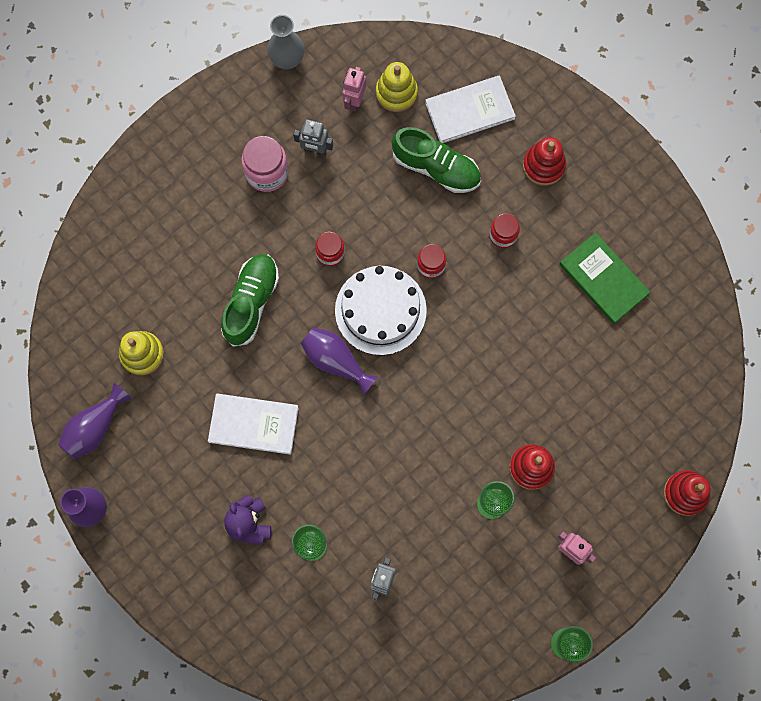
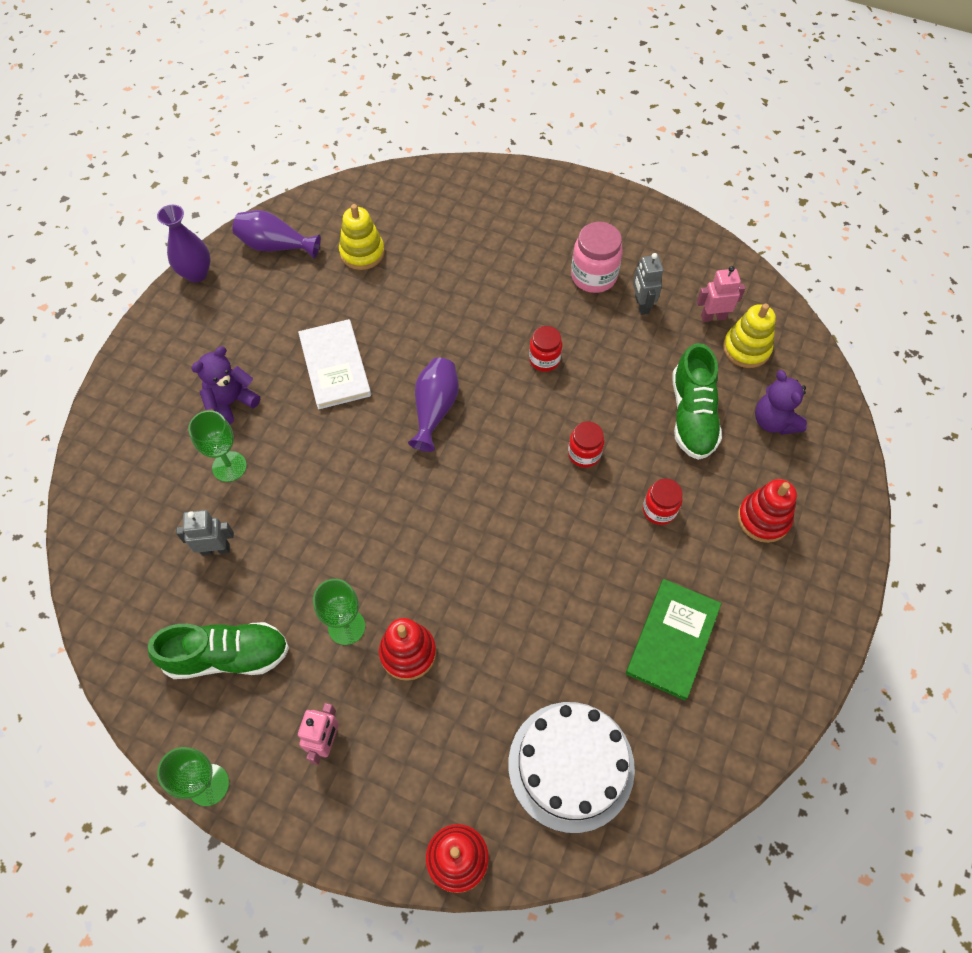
camera: 65 degrees right, 15 degrees down
(251, 302) = (457, 315): green shoe -> green shoe (227, 656)
(287, 60) = (715, 248): grey vase -> none
(380, 310) = (509, 427): white cake -> white cake (571, 765)
(469, 111) = (774, 421): white book -> purple teddy bear

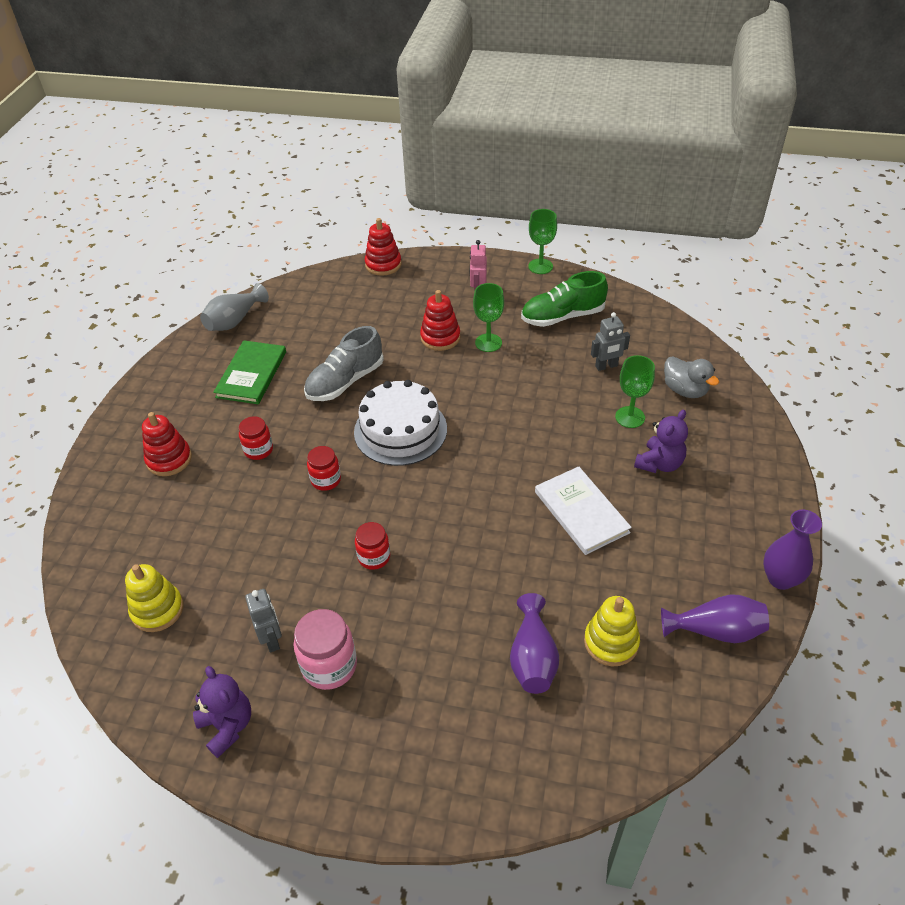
camera: 170 degrees right, 15 degrees down
(146, 491) = (685, 390): none -> grey duck
(435, 409) = (471, 492): purple vase -> purple vase (532, 658)
(548, 597) = (345, 381): none -> grey shoe
(571, 765) = (320, 307): white cake -> white cake (400, 430)
(692, 415) = (223, 531): green shoe -> none
(704, 764) = (234, 321): none -> grey vase
(713, 317) = (190, 640): pink robot -> none
(774, 421) = (143, 540): purple teddy bear -> purple teddy bear (227, 726)

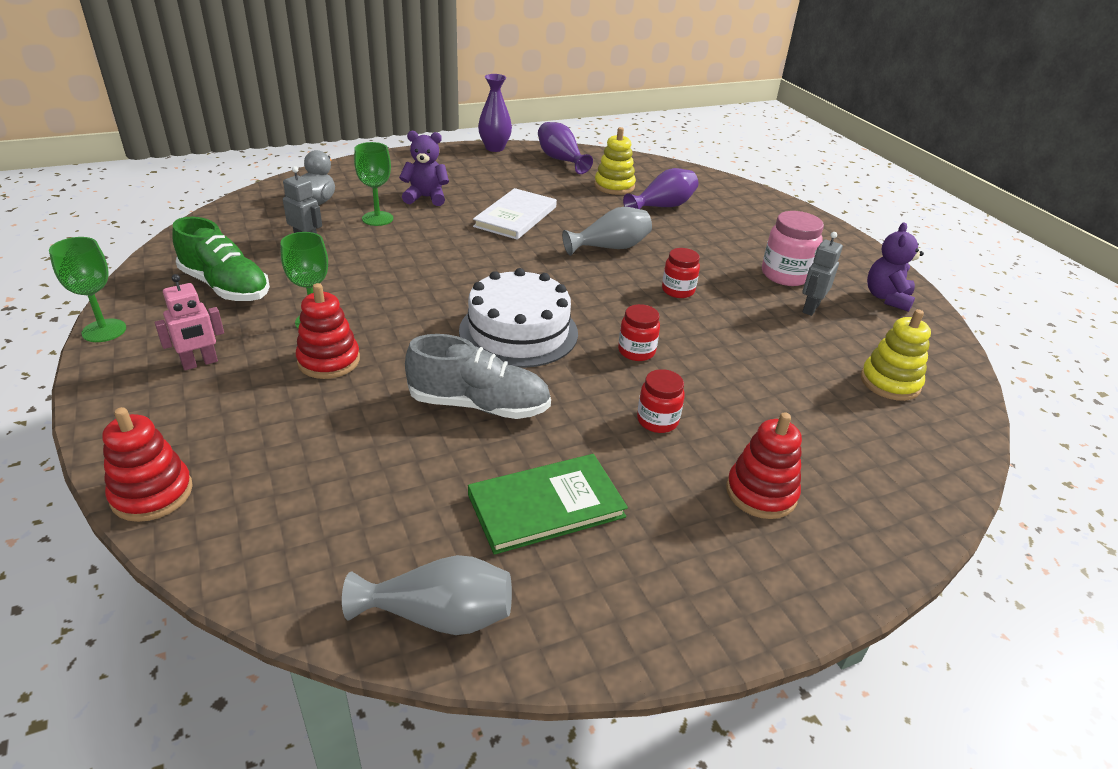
camera: 130 degrees left, 10 degrees down
(476, 552) = (610, 247): none -> grey vase

